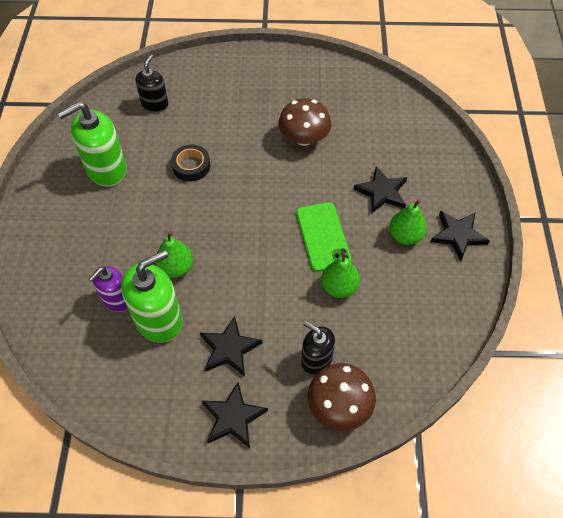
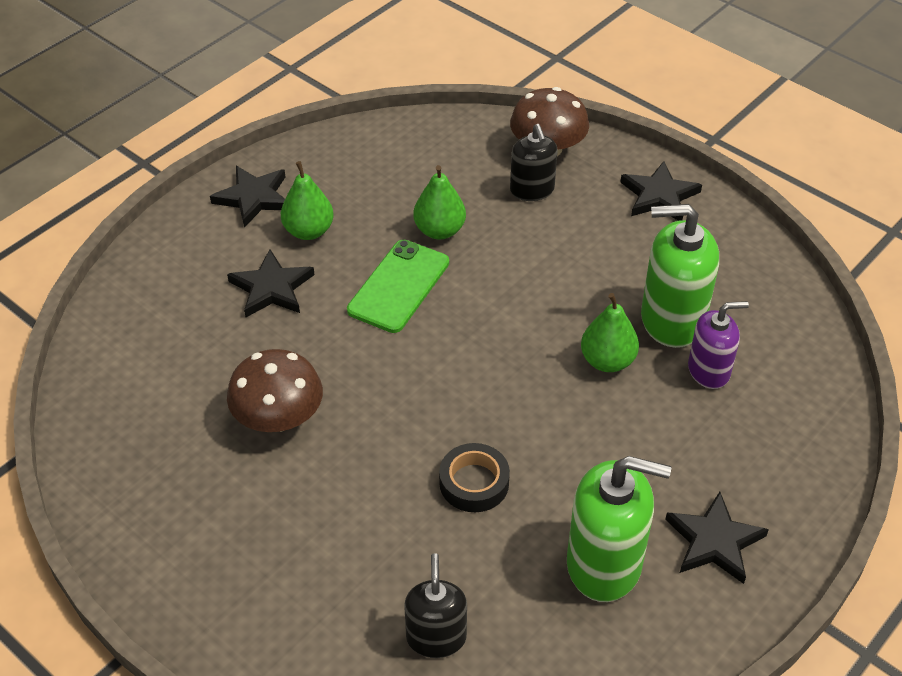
camera: 140 degrees left, 10 degrees down
(155, 104) = (436, 637): black soap dispenser -> black soap dispenser turned 120 degrees clockwise
(229, 349) = (614, 248): black star -> black star (714, 541)

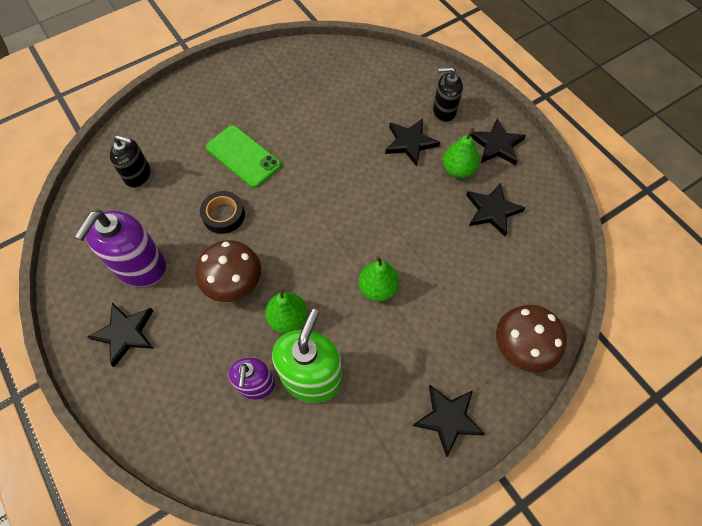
camera: 105 degrees right, 15 degrees up
(278, 418) = (306, 132): brown mushroom -> brown mushroom (233, 282)
(368, 191) = (492, 210): none -> black star
(398, 286) = (393, 210): green phone -> green phone (243, 156)
(439, 230) = (442, 246): green pear -> green pear (378, 288)
(532, 190) = (473, 320): black soap dispenser -> black soap dispenser (444, 111)
(604, 564) = (140, 266): green soap dispenser -> purple soap dispenser

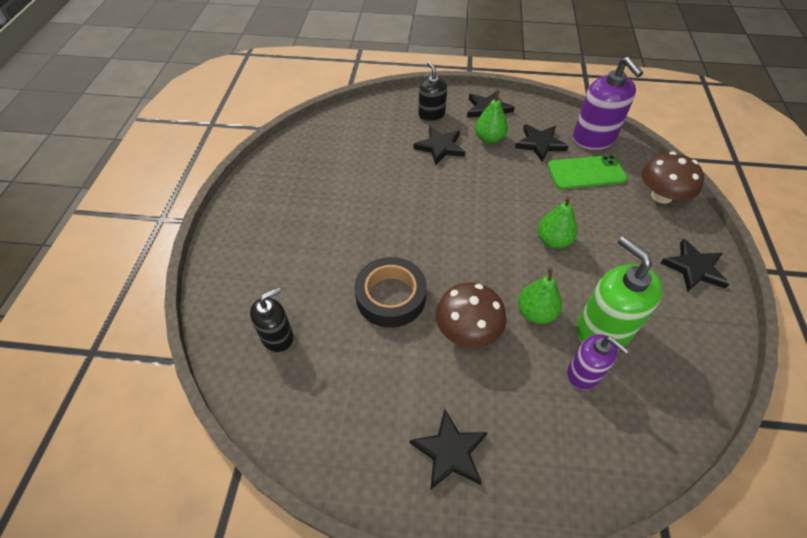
camera: 50 degrees left, 10 degrees down
(140, 266) = (384, 395): purple soap dispenser -> purple soap dispenser (594, 138)
(223, 215) = (391, 297): black tape -> black tape, size x1.51
(243, 156) = (343, 248): green phone -> green phone (586, 172)
(444, 111) = (431, 115): black soap dispenser -> black soap dispenser turned 120 degrees clockwise

